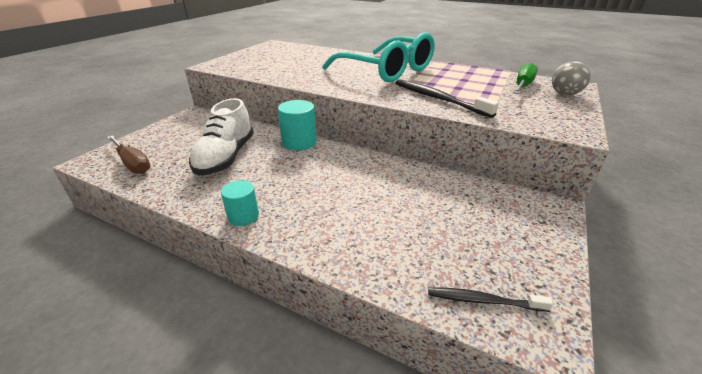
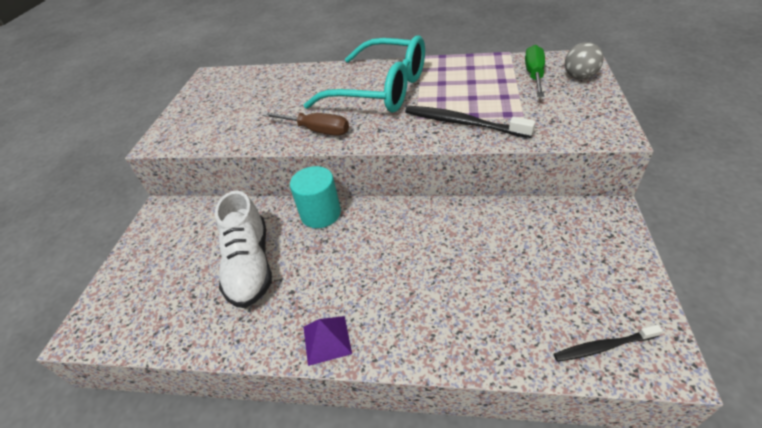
camera: 15 degrees left, 10 degrees up
(133, 164) = (142, 316): brown screwdriver -> brown screwdriver (317, 130)
(243, 216) = (327, 340): turquoise cylinder -> purple pyramid

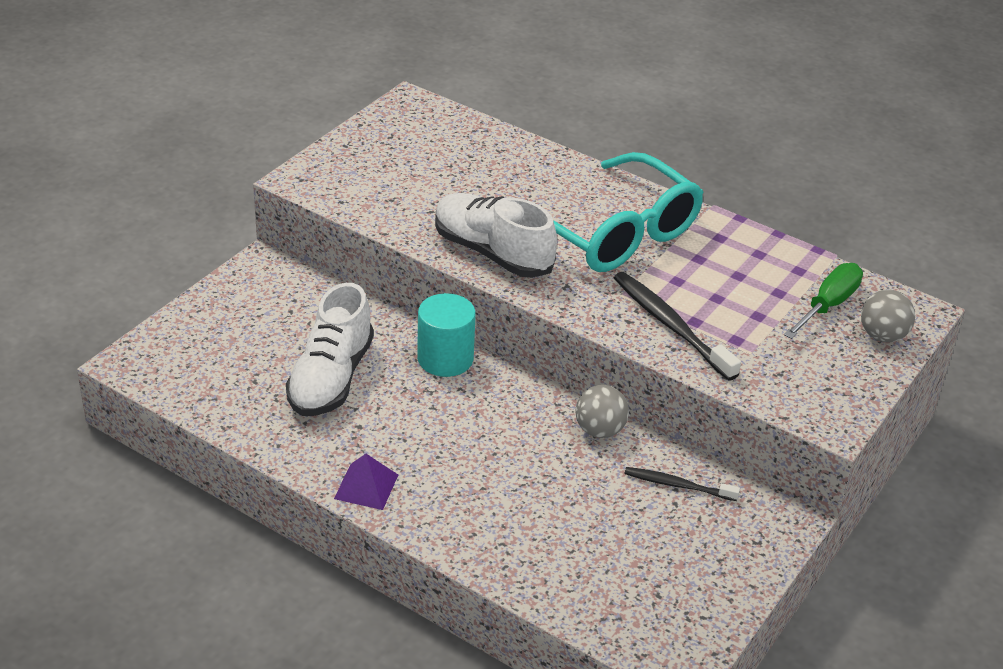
camera: 20 degrees right, 5 degrees down
(317, 130) = (492, 253): brown screwdriver -> white shoe
(452, 212) = (599, 430): none -> grey ball
(603, 347) = (632, 623): black toothbrush -> black toothbrush (678, 485)

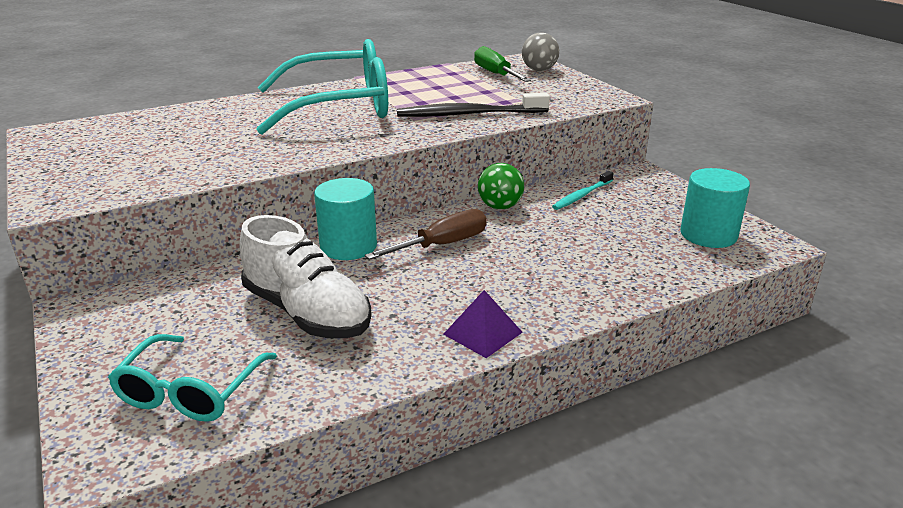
camera: 60 degrees left, 10 degrees down
(208, 365) = (190, 391): none -> turquoise glasses
(492, 253) = (303, 148): white shoe -> none
(492, 416) = (443, 245): none -> brown screwdriver
(599, 430) = (500, 207): grey ball -> green ball
(659, 606) = (708, 235): none -> turquoise cylinder
(678, 485) = (582, 196): black toothbrush -> turquoise toothbrush

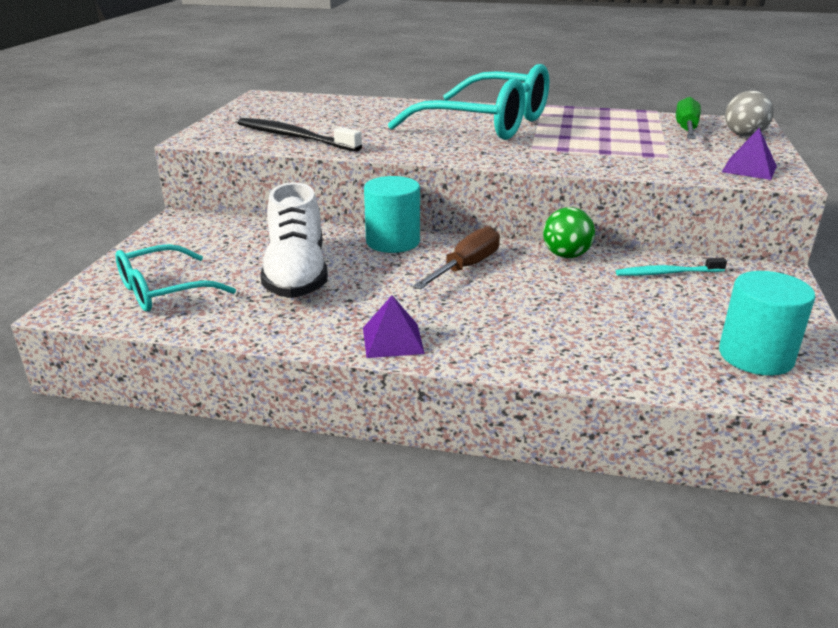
camera: 40 degrees right, 0 degrees up
(443, 245) = (467, 266): brown screwdriver -> brown screwdriver turned 60 degrees counterclockwise
(469, 114) = (590, 156): black toothbrush -> black toothbrush (294, 137)
(584, 96) = (749, 169): none -> purple pyramid

